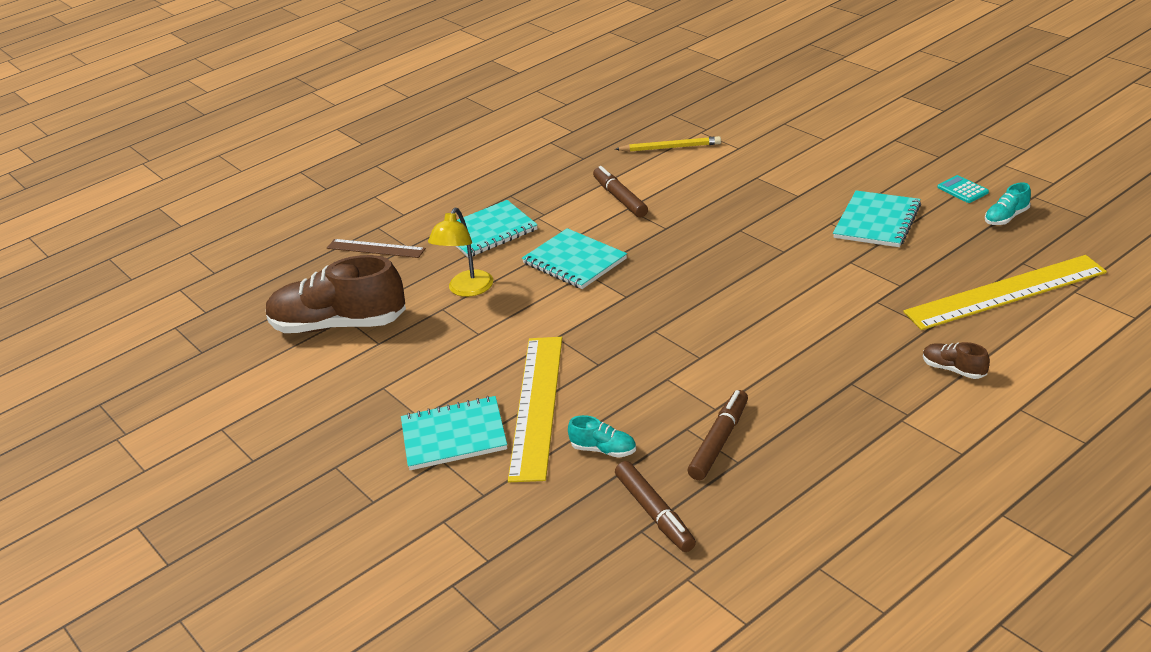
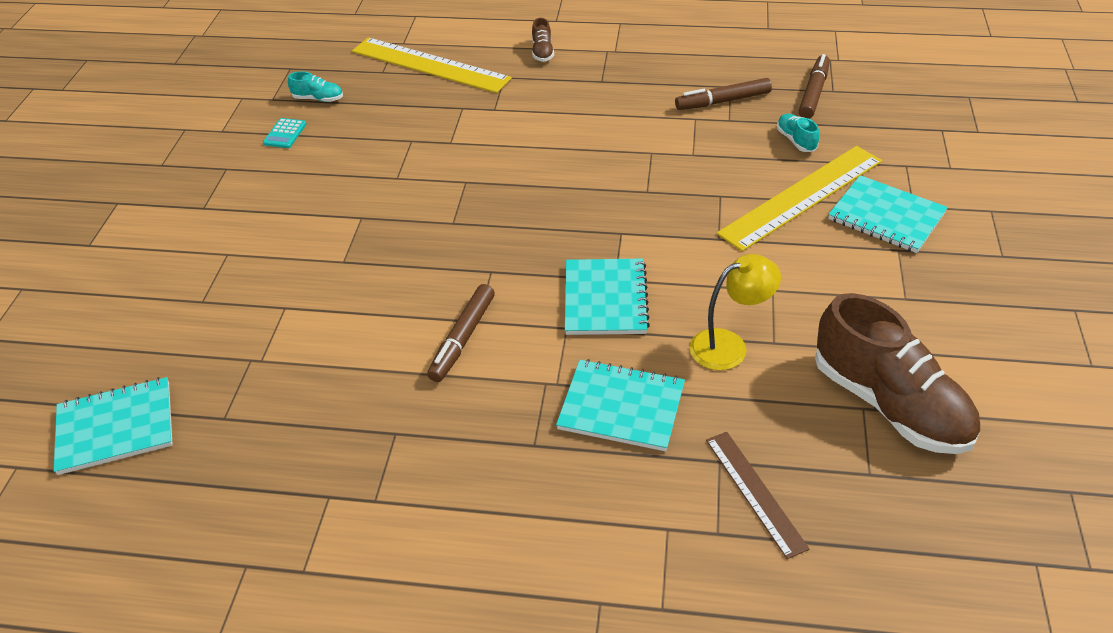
camera: 135 degrees left, 10 degrees up
(670, 147) = (318, 364): yellow pencil -> none
(877, 221) = (374, 155): turquoise notebook -> turquoise notebook (115, 427)

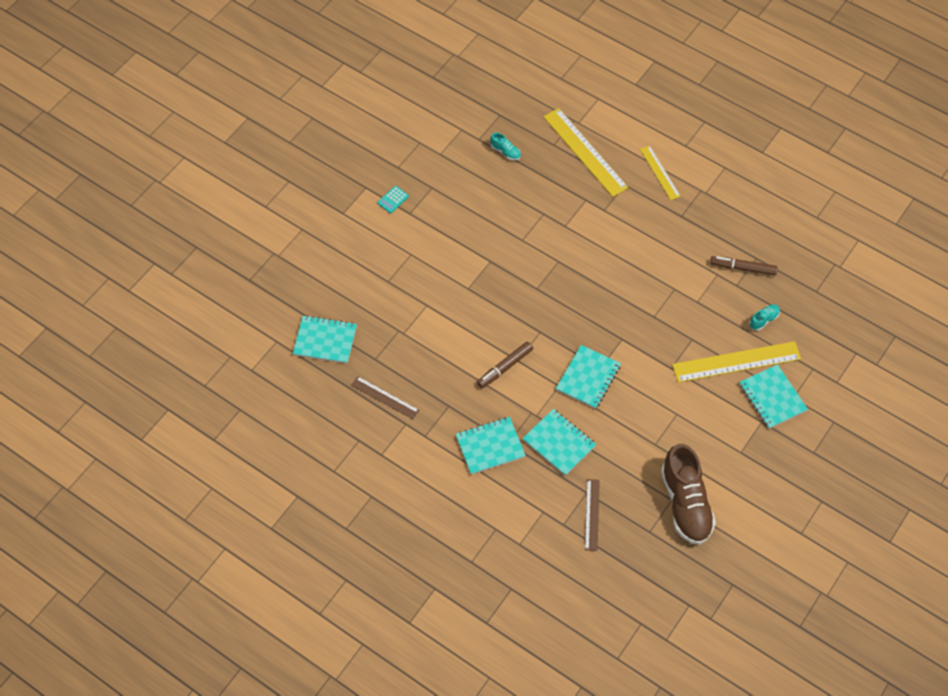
camera: 25 degrees right, 15 degrees up
(268, 470) = (385, 397): none -> brown ruler
(285, 134) = (475, 174): turquoise calculator -> turquoise calculator (393, 200)
(505, 464) = (490, 446): none -> turquoise notebook
(542, 52) = (660, 172): brown shoe -> yellow ruler
(729, 345) = (632, 435): yellow lamp -> none
(796, 140) = (763, 320): turquoise shoe -> turquoise shoe turned 45 degrees clockwise
(813, 93) = (802, 287): brown marker -> none

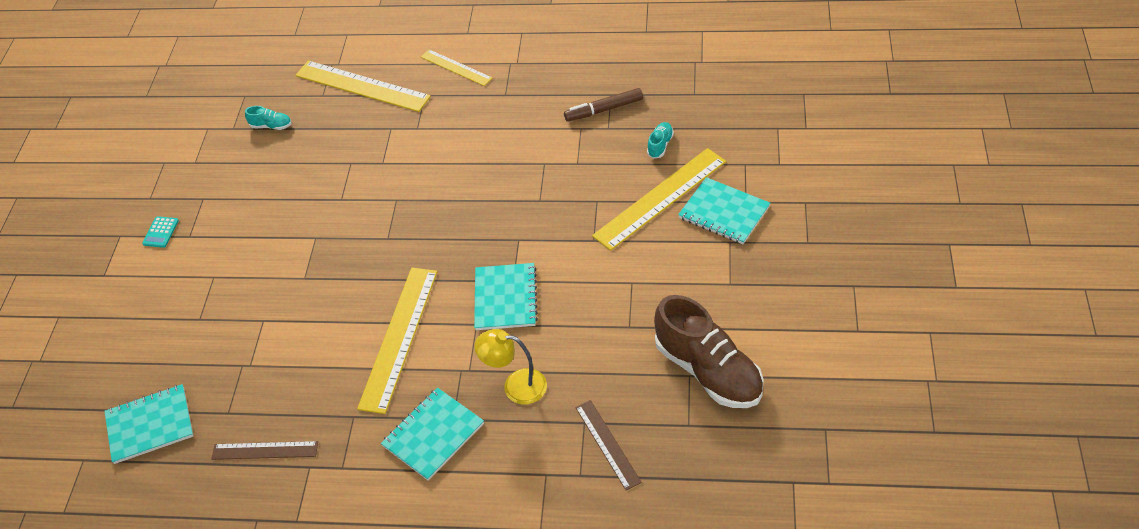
camera: 25 degrees left, 10 degrees down
(505, 367) = (399, 338): brown marker -> yellow ruler
(559, 443) = (516, 385): turquoise notebook -> yellow lamp

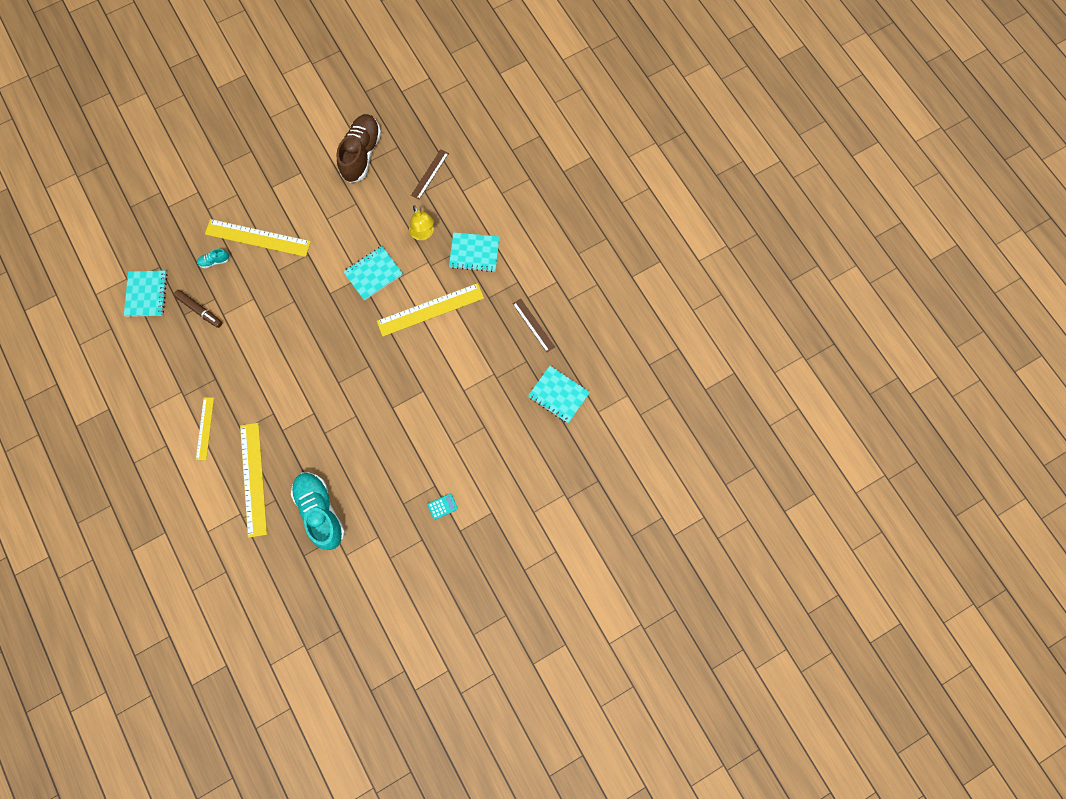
camera: 130 degrees left, 25 degrees up
(271, 126) = (321, 511): turquoise shoe -> turquoise shoe, size x2.40
(724, 212) = (251, 200): turquoise notebook -> turquoise notebook (146, 294)

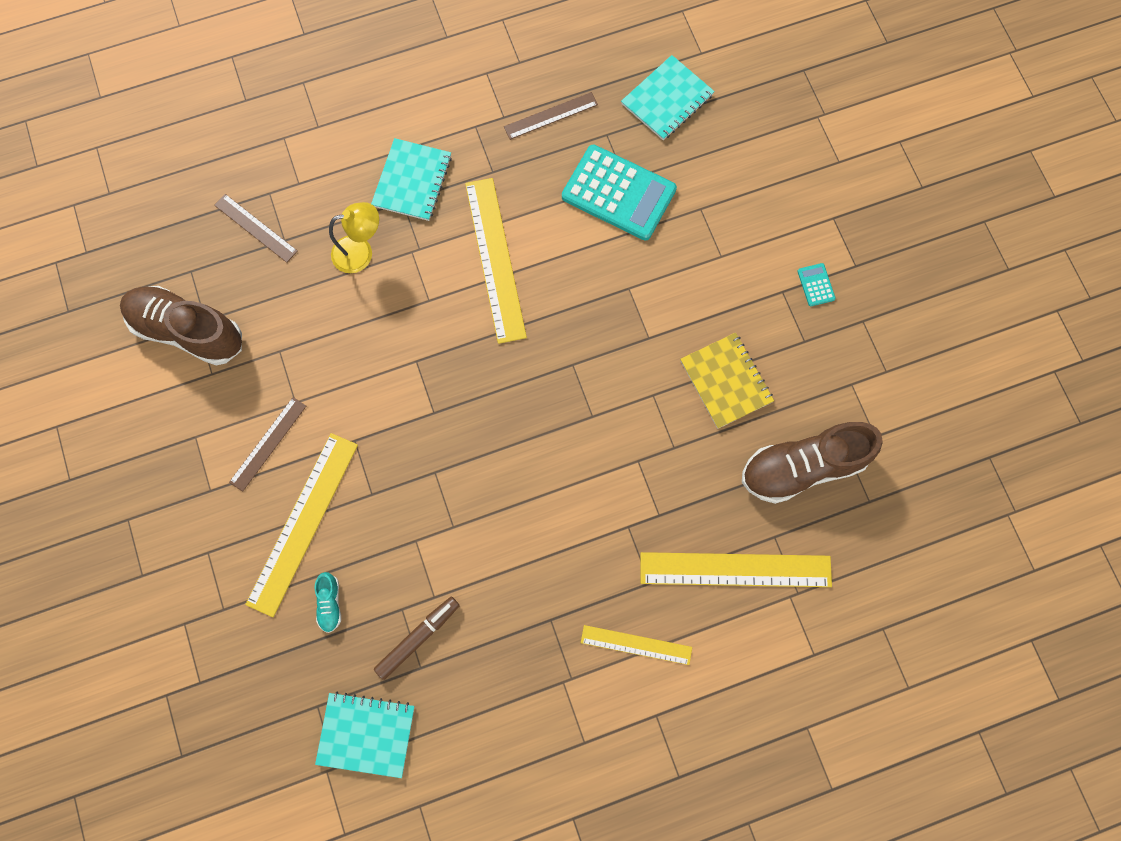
camera: 80 degrees left, 0 degrees up
(301, 210) = (268, 443): none -> brown ruler
(321, 511) = (802, 467): turquoise shoe -> brown shoe
(370, 458) = (726, 381): none -> yellow notebook
(373, 274) = (414, 338): turquoise notebook -> none
(486, 375) = (618, 193): none -> turquoise calculator

